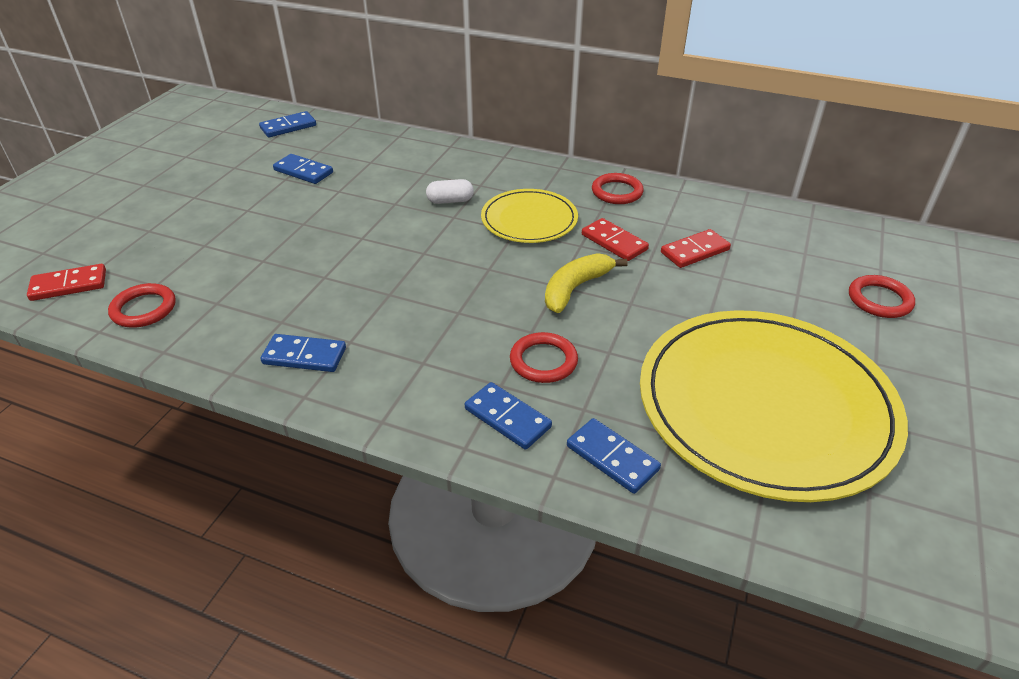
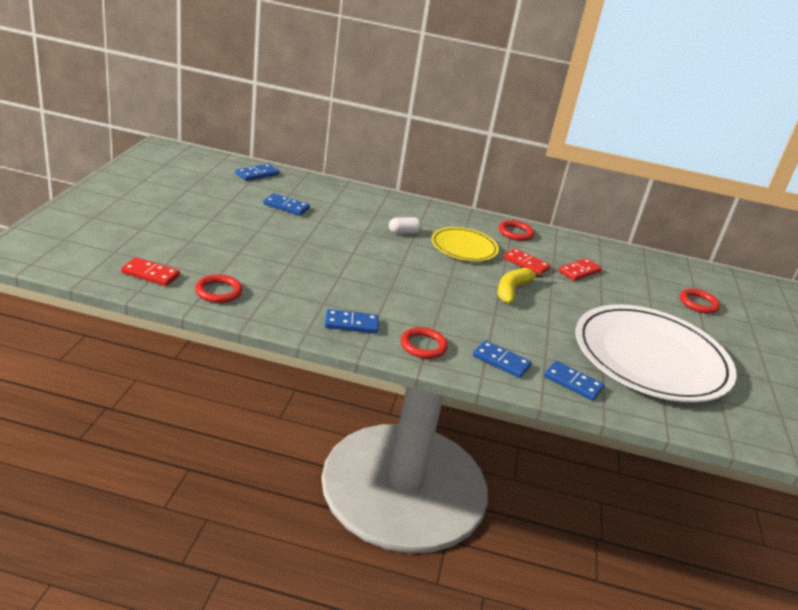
camera: 15 degrees left, 10 degrees down
(69, 285) = (150, 274): red domino -> red domino turned 45 degrees clockwise
(543, 361) = (510, 331): red ring -> red ring (423, 346)
(765, 405) = (651, 357): yellow plate -> white plate

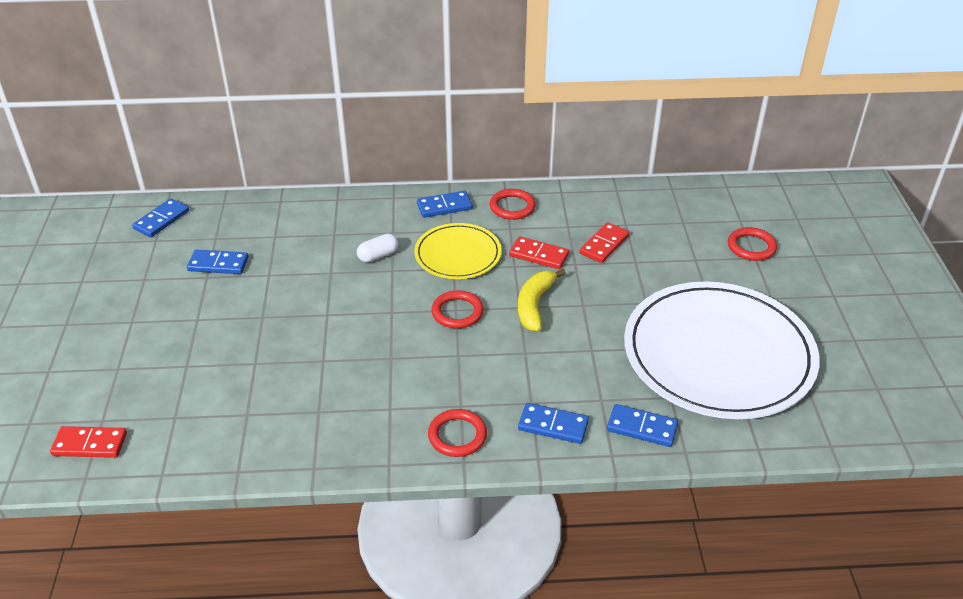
camera: 10 degrees left, 10 degrees up
(218, 292) = (185, 441): red ring -> red ring (457, 312)
(351, 324) = (362, 433): blue domino -> blue domino (444, 206)

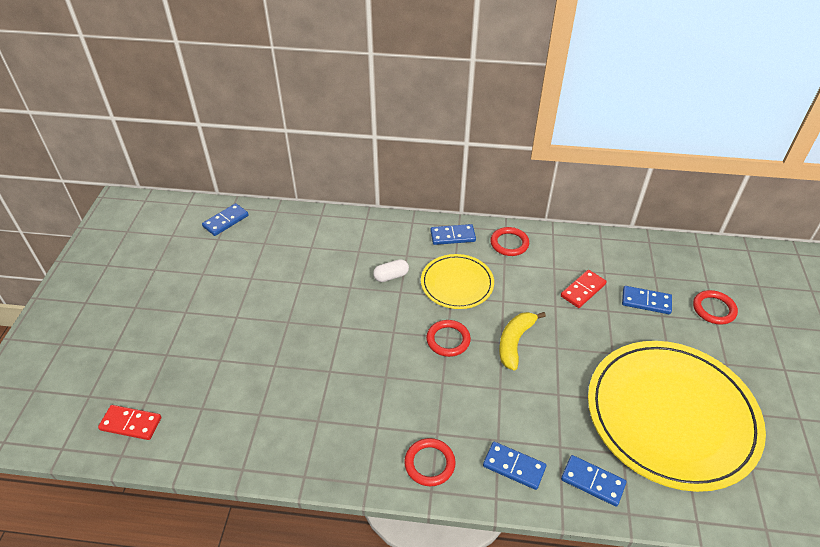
camera: 10 degrees right, 5 degrees up
(218, 264) = (262, 267): blue domino -> blue domino (646, 301)
(538, 255) = (525, 293): red domino -> none
(718, 354) = (671, 415): white plate -> yellow plate

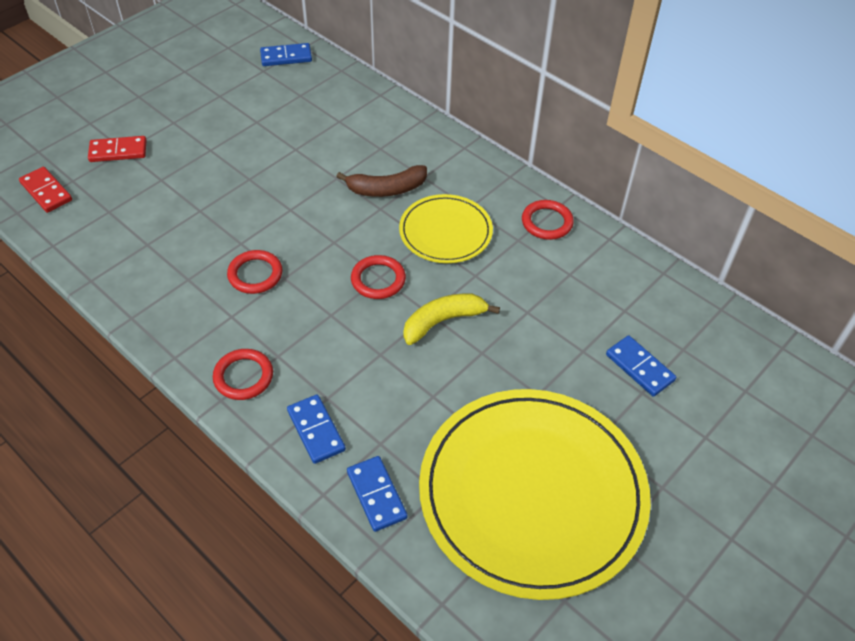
camera: 35 degrees right, 5 degrees up
(391, 276) = (386, 189): white capsule -> brown banana
(452, 236) = (492, 183): blue domino -> none
(583, 290) = (577, 314): red domino -> red domino (118, 151)
(714, 309) = (717, 424): red ring -> red ring (255, 274)

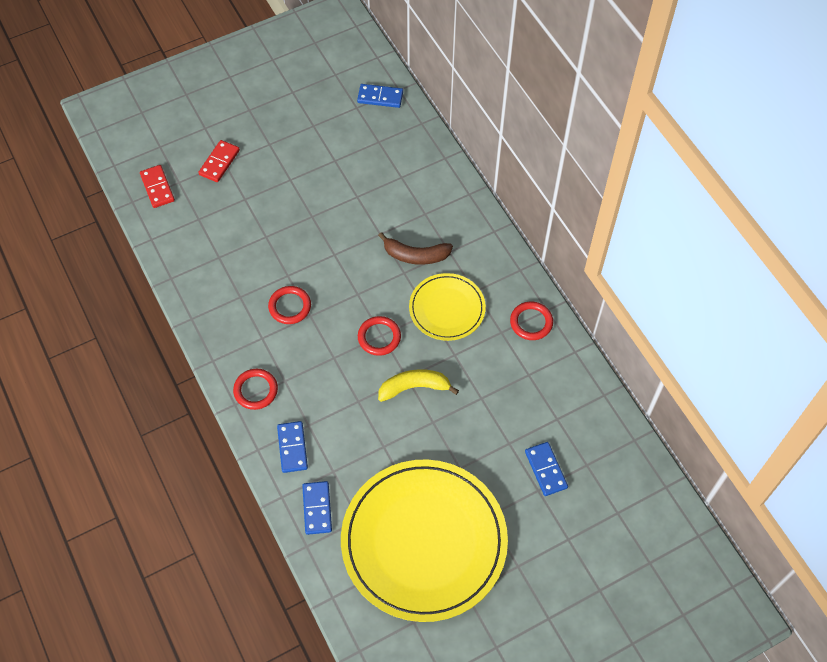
camera: 20 degrees right, 10 degrees up
(118, 151) = (219, 162): red domino -> red domino turned 75 degrees counterclockwise

